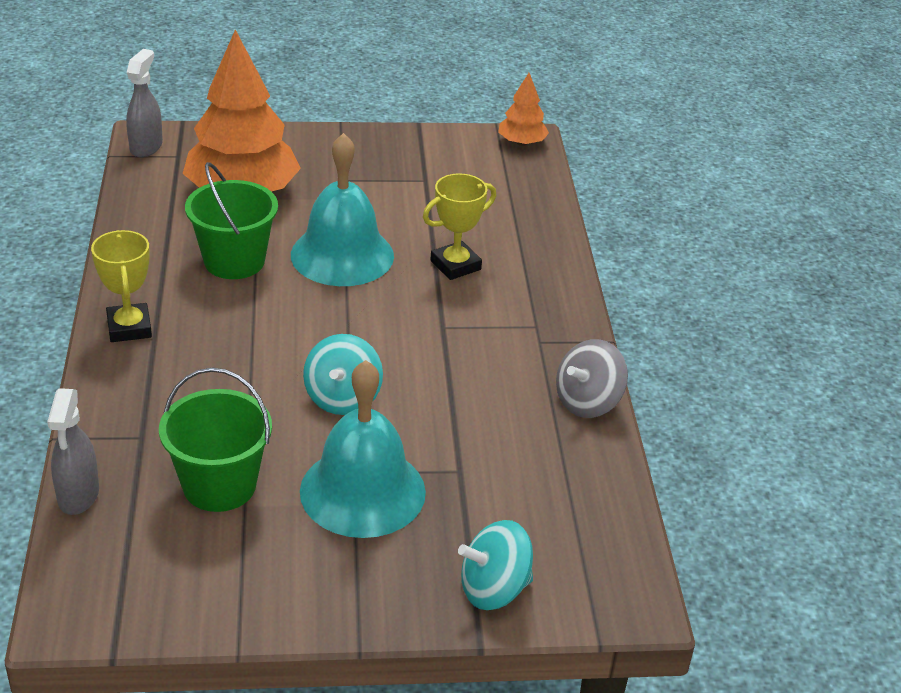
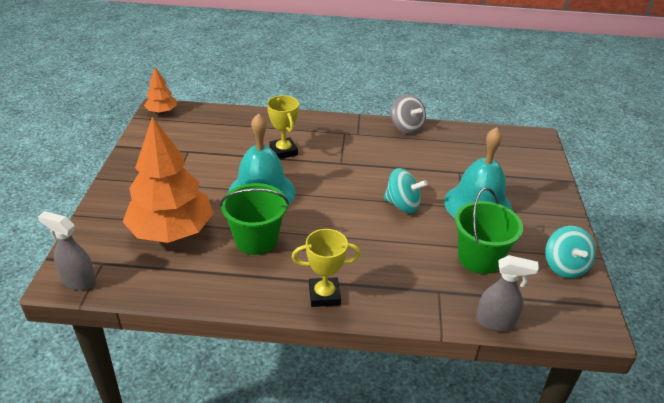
camera: 80 degrees left, 0 degrees up
(494, 589) = (538, 172): turquoise spinning top -> turquoise spinning top (564, 266)

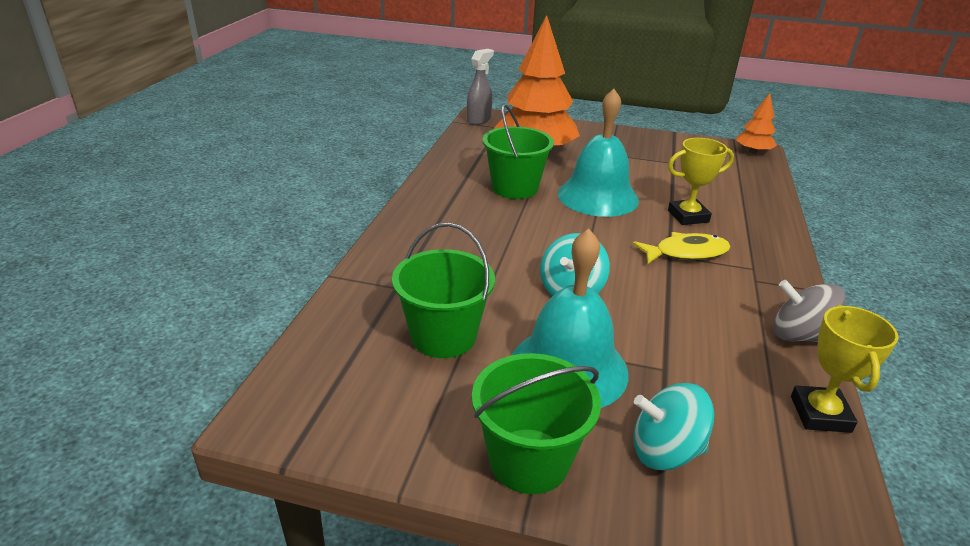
camera: 100 degrees right, 5 degrees down
(324, 295) = (421, 215): yellow trophy -> yellow trophy (820, 414)
(336, 156) = (686, 253): none -> yellow fish
(406, 127) = (799, 335): grey spinning top -> grey spinning top turned 45 degrees clockwise
(496, 322) = (326, 320): grey spray bottle -> none
(551, 216) = (529, 460): none -> green bucket
(564, 266) = (396, 428): turquoise spinning top -> turquoise spinning top (665, 451)

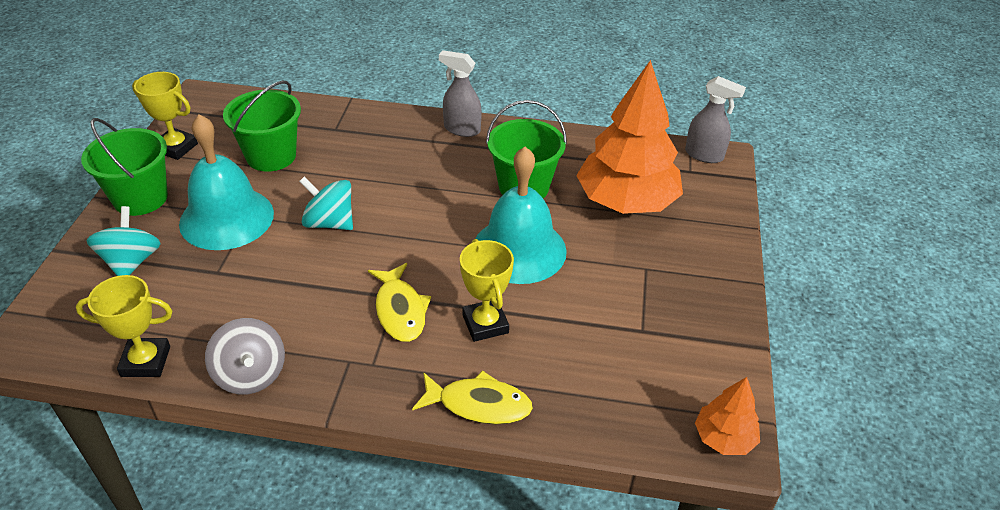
camera: 85 degrees right, 10 degrees up
(405, 434) = (176, 147): none -> yellow trophy
(418, 210) = (461, 129): none -> grey spray bottle
(770, 224) = (479, 404): none -> yellow fish
(799, 335) = (250, 374): grey spinning top -> grey spinning top turned 135 degrees clockwise

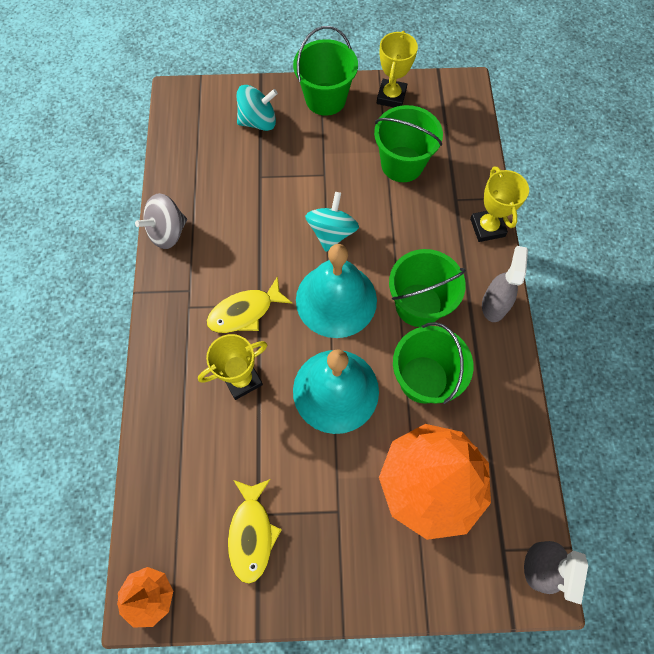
camera: 80 degrees right, 25 degrees up
(146, 361) = (170, 167): yellow trophy -> yellow trophy (487, 227)
(226, 218) = (318, 161): turquoise bell -> turquoise bell (336, 299)
(443, 175) = (418, 305): none -> green bucket
(479, 404) = (160, 391): yellow fish -> yellow fish (252, 533)

